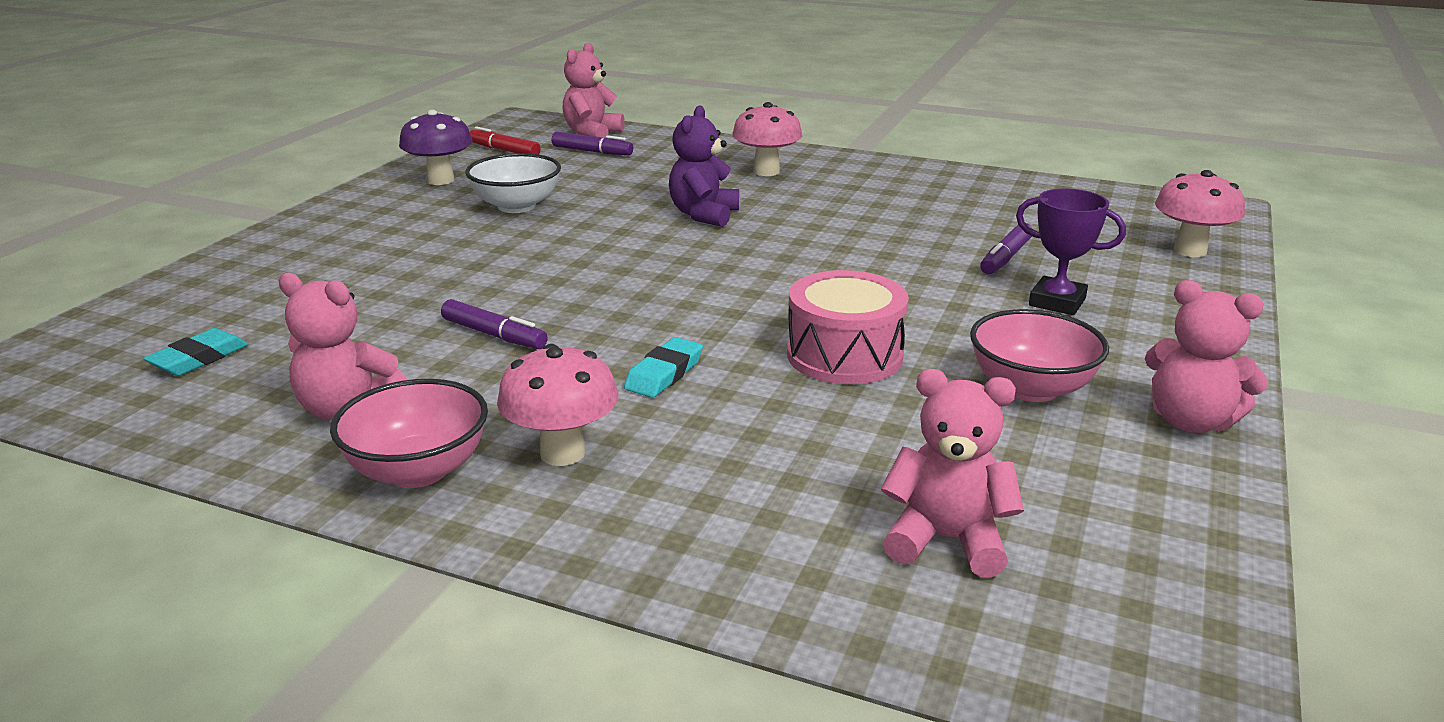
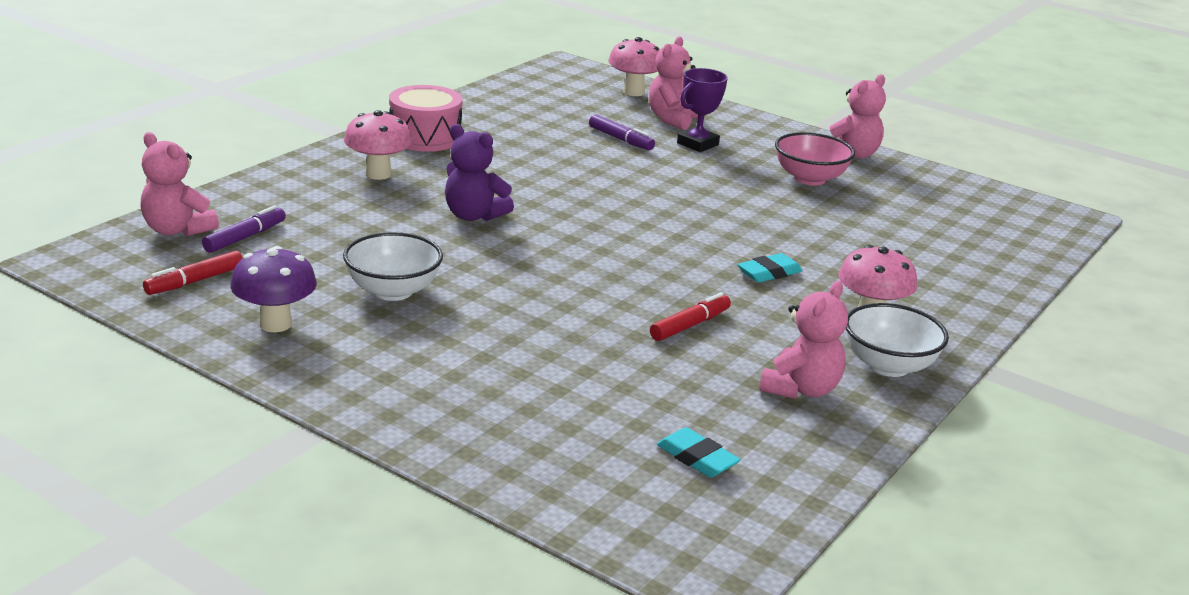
camera: 80 degrees left, 0 degrees up
(418, 470) = (888, 366): pink bowl -> white bowl
(494, 335) = (689, 325): purple marker -> red marker
(664, 374) = (769, 273): turquoise eraser -> turquoise eraser turned 75 degrees counterclockwise
(844, 355) = (756, 216): pink drum -> pink drum (425, 137)
(946, 540) = (960, 233): pink teddy bear -> pink teddy bear (672, 119)

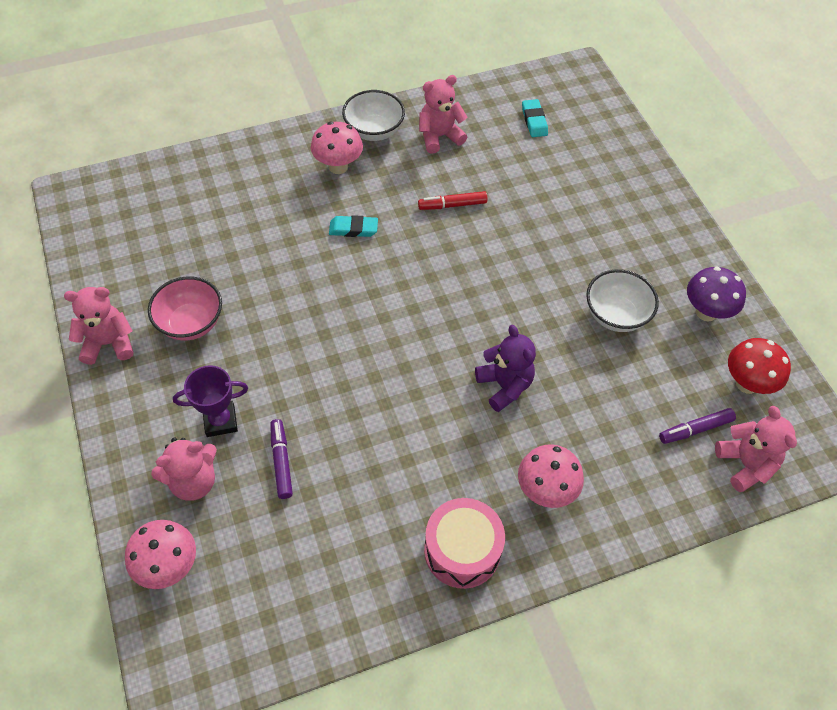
camera: 145 degrees left, 30 degrees up
(195, 281) = (747, 383): red marker -> red mushroom

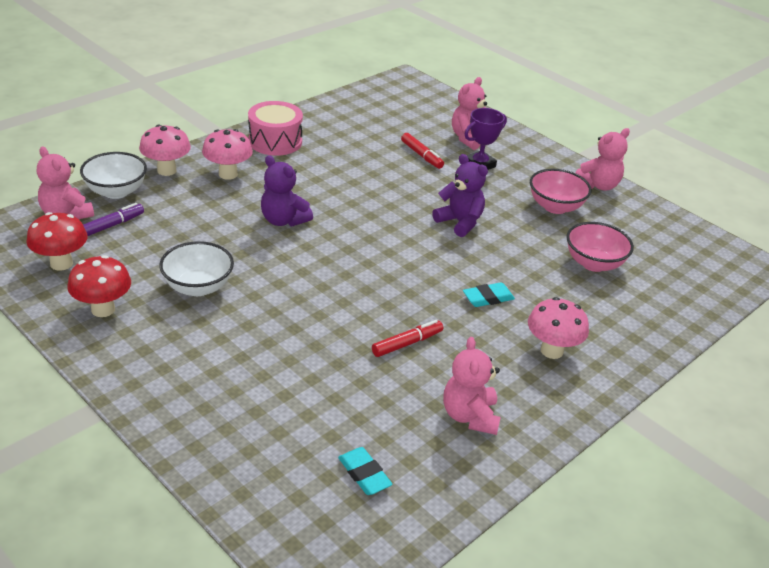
camera: 155 degrees right, 20 degrees down
(169, 566) = (449, 109): pink mushroom -> pink mushroom (166, 170)
(222, 238) = (593, 263): none -> pink bowl
(281, 462) = (421, 155): purple marker -> red marker
(314, 329) = (460, 222): none -> purple teddy bear
(374, 131) = (548, 401): white bowl -> white bowl (116, 191)
(439, 136) = (470, 416): pink teddy bear -> pink teddy bear turned 135 degrees clockwise
(706, 312) = (103, 309): purple mushroom -> red mushroom

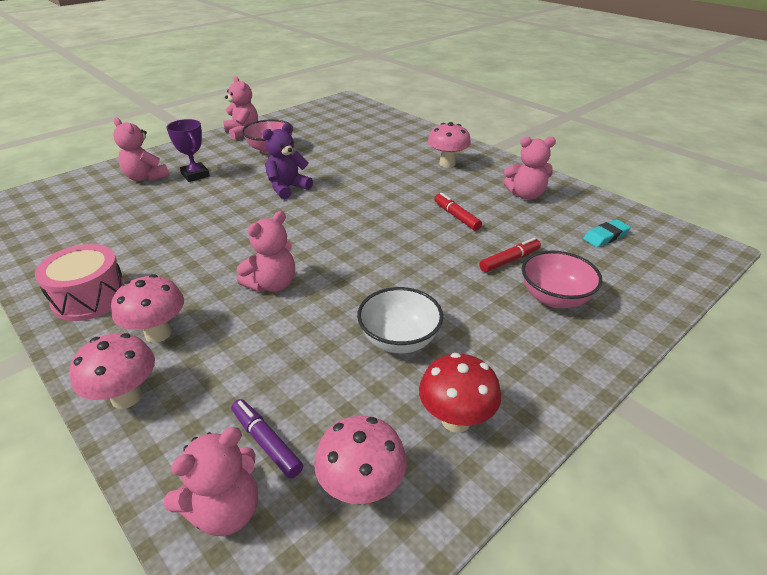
camera: 85 degrees left, 0 degrees up
(61, 263) = (361, 488): red mushroom -> pink mushroom
(116, 191) = (170, 451): white bowl -> none
(283, 220) = (272, 284): purple teddy bear -> pink teddy bear
(421, 155) = (166, 202): red marker -> red marker (509, 260)
(488, 298) = (392, 182): turquoise eraser -> none
(593, 263) = (345, 142): pink bowl -> pink bowl (554, 298)

